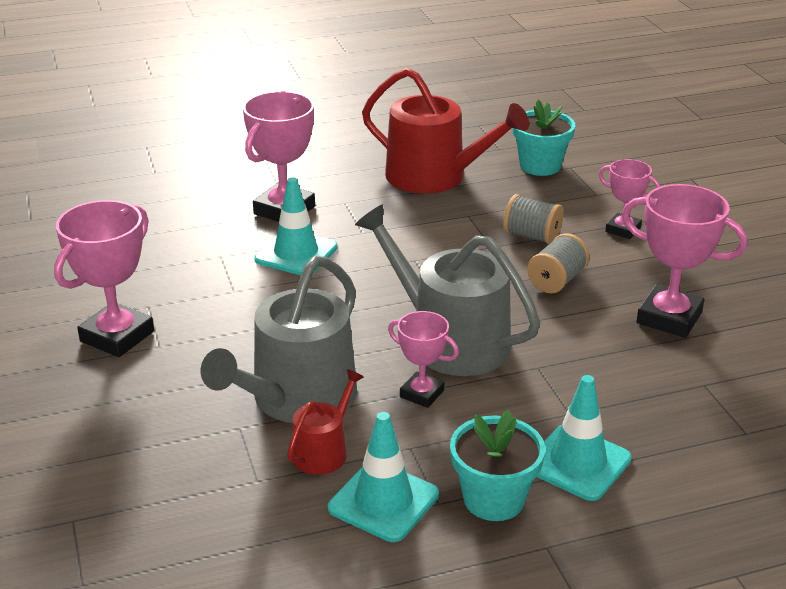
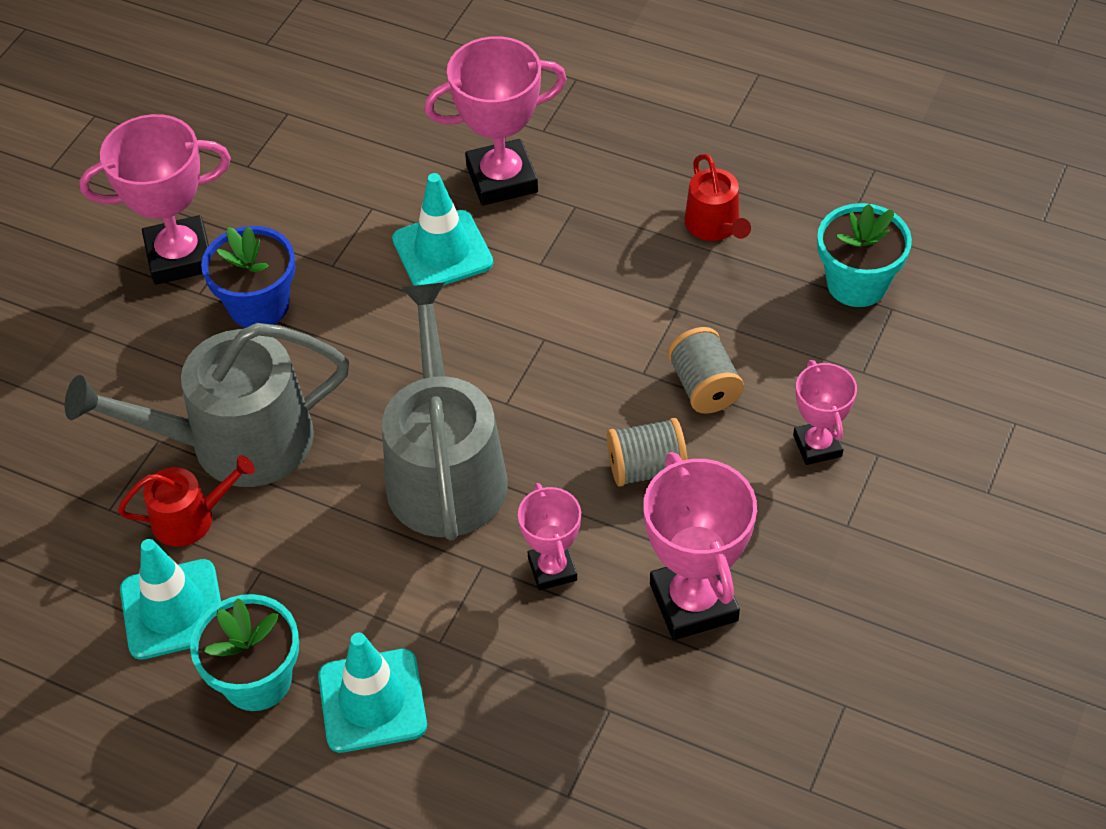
camera: 45 degrees right, 20 degrees up
(212, 331) = (259, 305): none -> blue flower pot
(422, 394) = (342, 516): pink trophy -> pink trophy (552, 569)
(435, 177) = (715, 226): red watering can -> red watering can, size x0.50

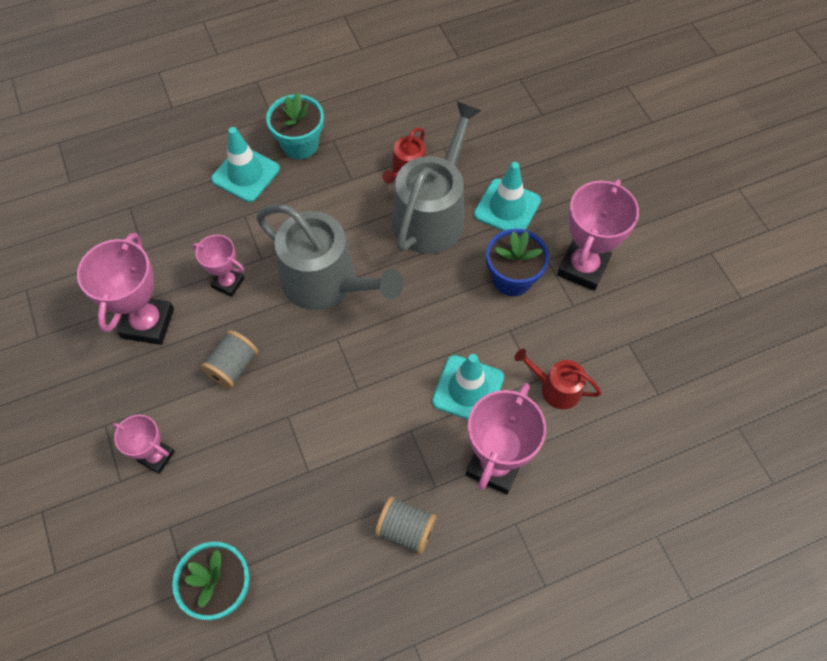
camera: 130 degrees right, 10 degrees up
(173, 609) = (366, 138): turquoise traffic cone -> turquoise traffic cone (507, 208)
(693, 602) = (148, 323): pink trophy -> pink trophy turned 75 degrees clockwise
(704, 386) = (247, 437): grey spool -> grey spool (406, 529)
(715, 226) = (343, 551): red watering can -> red watering can (555, 388)

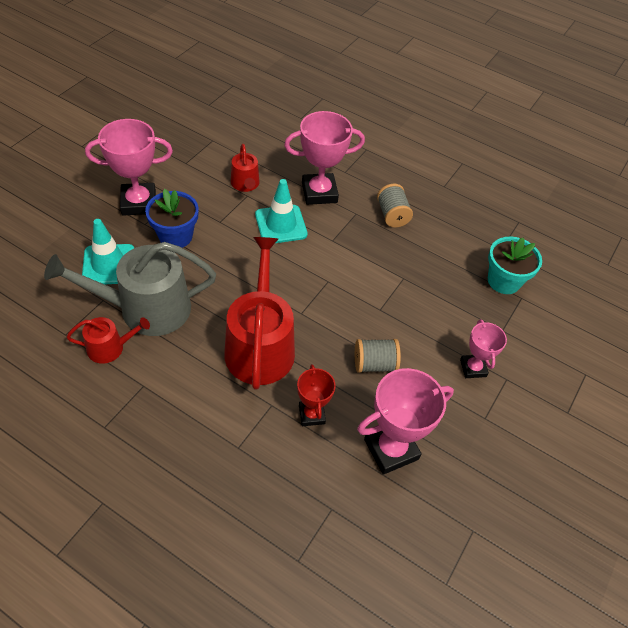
camera: 130 degrees left, 10 degrees down
(228, 283) = (311, 414): pink trophy -> red trophy
(245, 174) = (191, 478): turquoise traffic cone -> none
(300, 144) = (126, 452): turquoise flower pot -> none
(326, 282) = (260, 345): grey watering can -> red watering can

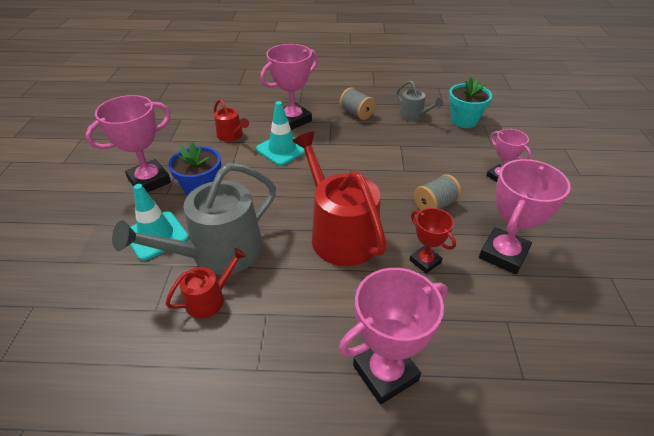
camera: 25 degrees left, 10 degrees down
(193, 487) = (385, 373): none -> pink trophy
(452, 247) = (413, 116): none -> grey watering can

